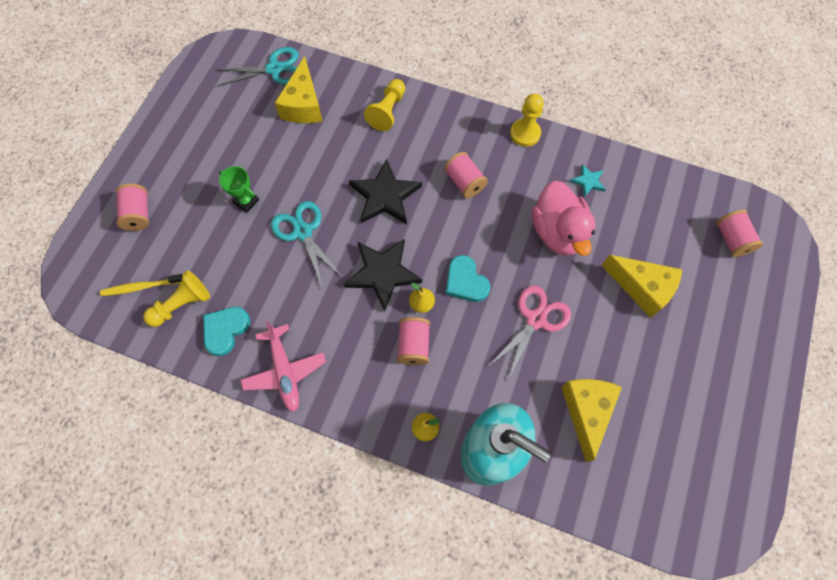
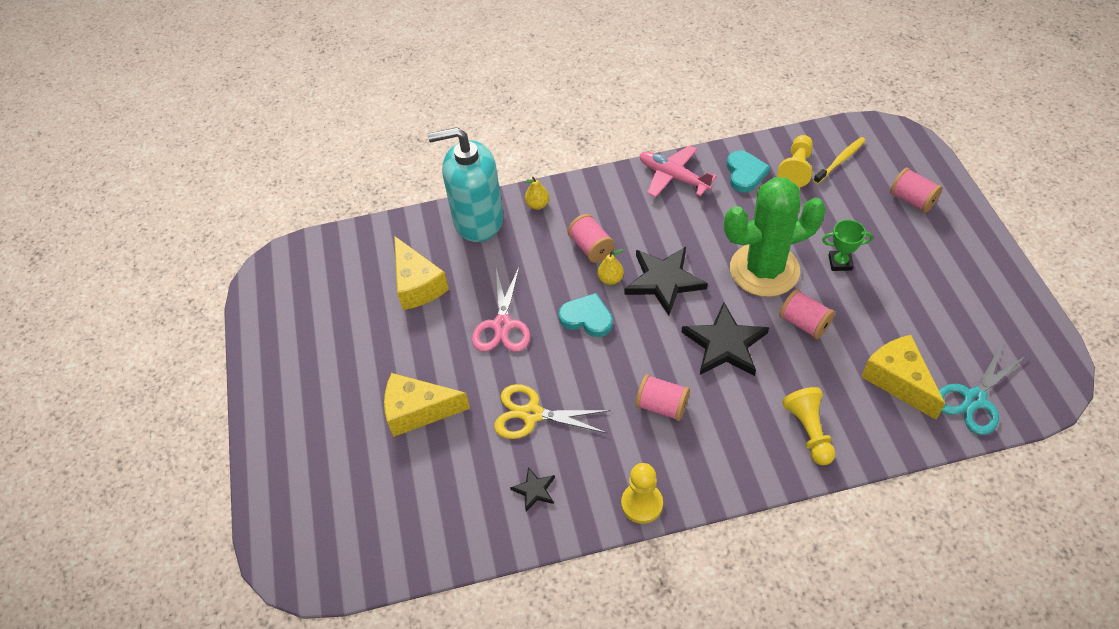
camera: 150 degrees right, 15 degrees down
(303, 232) = (764, 270): turquoise scissors -> green cactus
(558, 232) = (532, 414): pink duck -> yellow scissors
(588, 181) = (534, 490): turquoise star -> black star
(731, 239) = (344, 520): pink spool -> pink spool (804, 323)

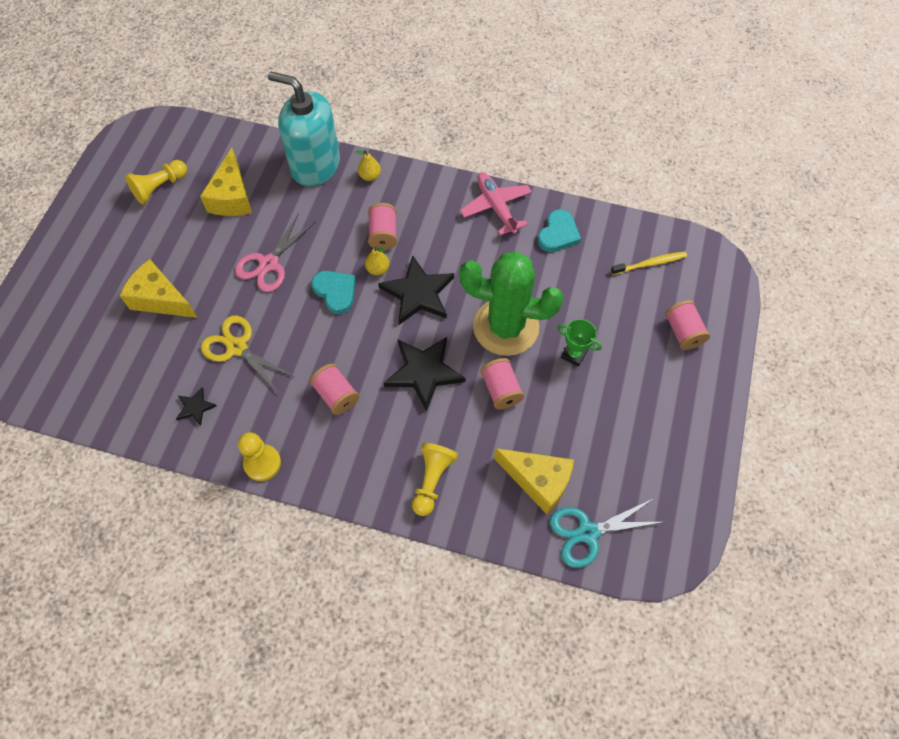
camera: 25 degrees right, 10 degrees up
(796, 168) = (605, 252): yellow pawn -> yellow pawn (160, 187)
(898, 381) = (538, 481): yellow cheese -> yellow cheese turned 120 degrees clockwise

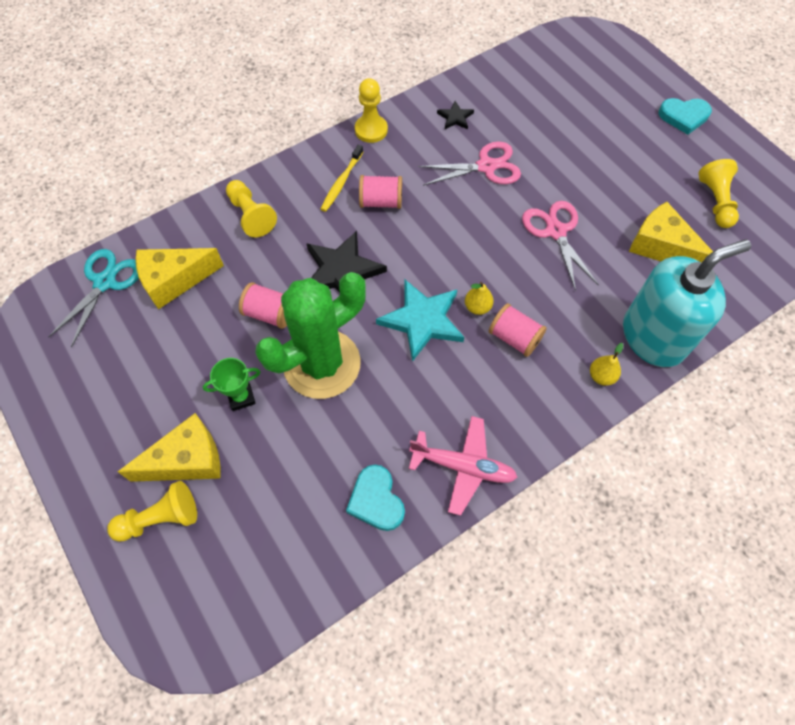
camera: 130 degrees right, 0 degrees up
(160, 299) = (579, 144): yellow cheese -> yellow cheese (187, 460)
(237, 347) = (486, 166): yellow scissors -> pink scissors
(335, 292) = (481, 260): turquoise heart -> turquoise heart (684, 116)
(418, 293) = (422, 320): black star -> turquoise star
(650, 264) = (256, 563): yellow toothbrush -> yellow toothbrush (341, 182)
(683, 332) = (160, 518): pink spool -> yellow pawn

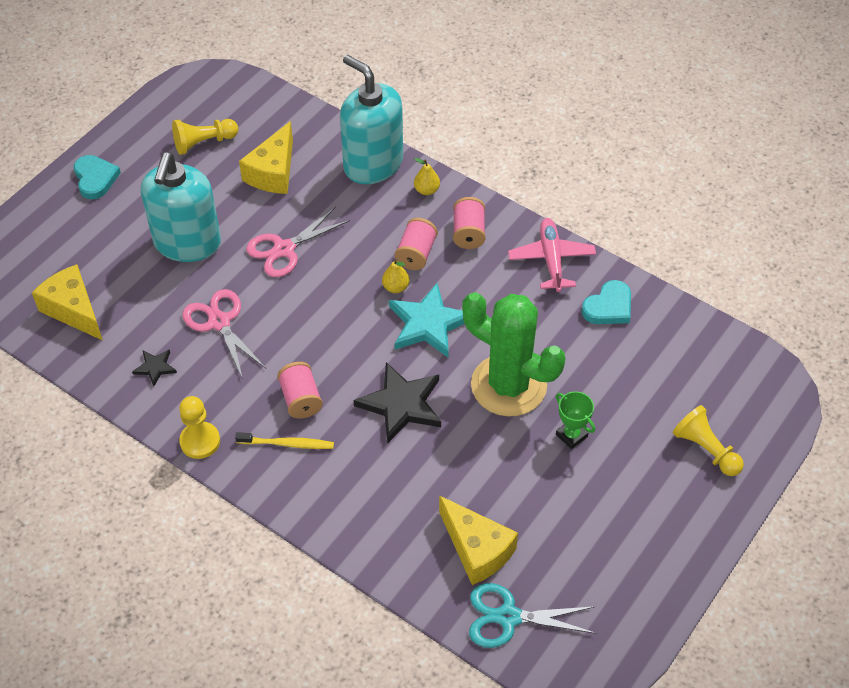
camera: 110 degrees left, 10 degrees down
(187, 460) = (649, 452): yellow cheese -> yellow cheese (73, 310)
(251, 215) = (365, 513): yellow pawn -> none
(270, 314) = (476, 447): pink spool -> pink spool (468, 233)
(586, 163) = (187, 243): none -> turquoise soap dispenser

